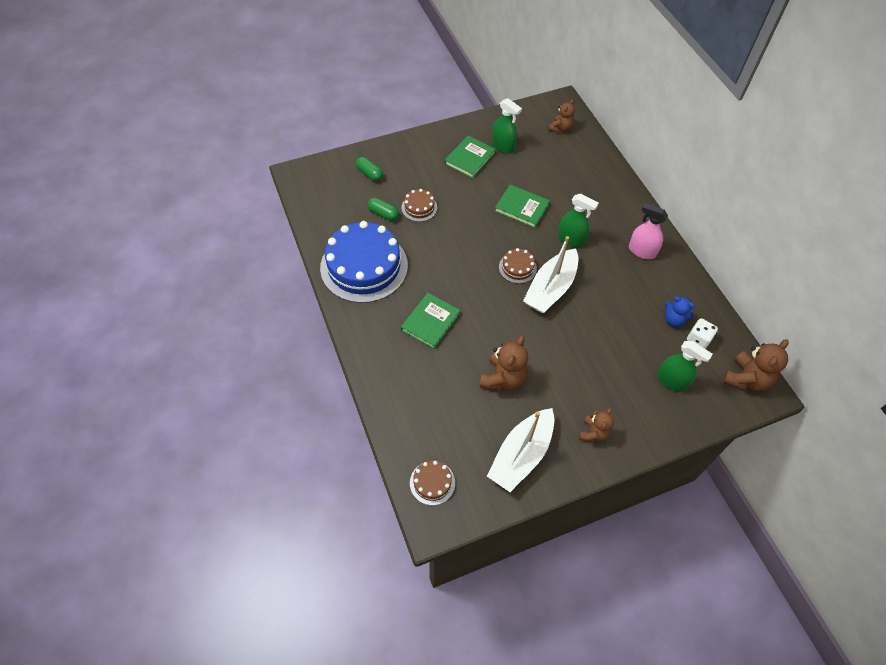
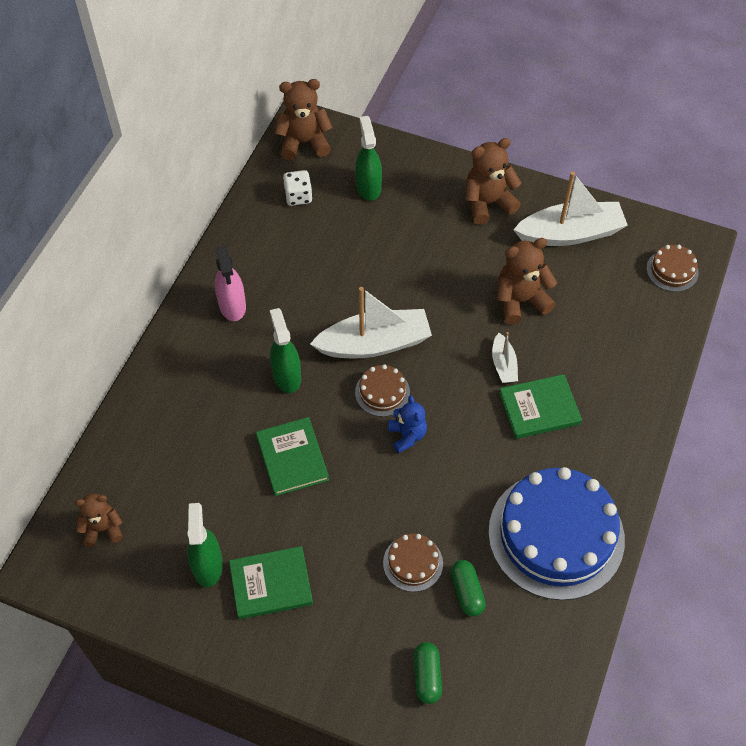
camera: 135 degrees left, 0 degrees up
(473, 331) = (503, 364): none -> white boat
(593, 433) = (487, 203): brown teddy bear -> brown teddy bear, size x1.57
(674, 320) = (296, 226): blue teddy bear -> blue teddy bear (407, 435)

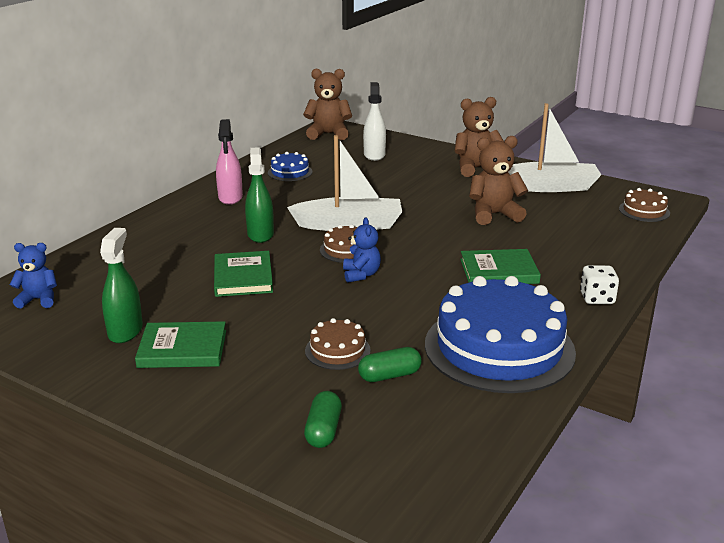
camera: 10 degrees right, 30 degrees down
(103, 529) = (38, 299): brown teddy bear -> blue teddy bear
(282, 240) = (290, 172): none -> blue cake
(298, 196) = (312, 155): white dice -> white dice (597, 298)
(368, 187) = (374, 155): green spray bottle -> white spray bottle
(467, 592) = (389, 375): green capsule -> green capsule turned 75 degrees clockwise
(503, 364) = (469, 245): white boat -> none

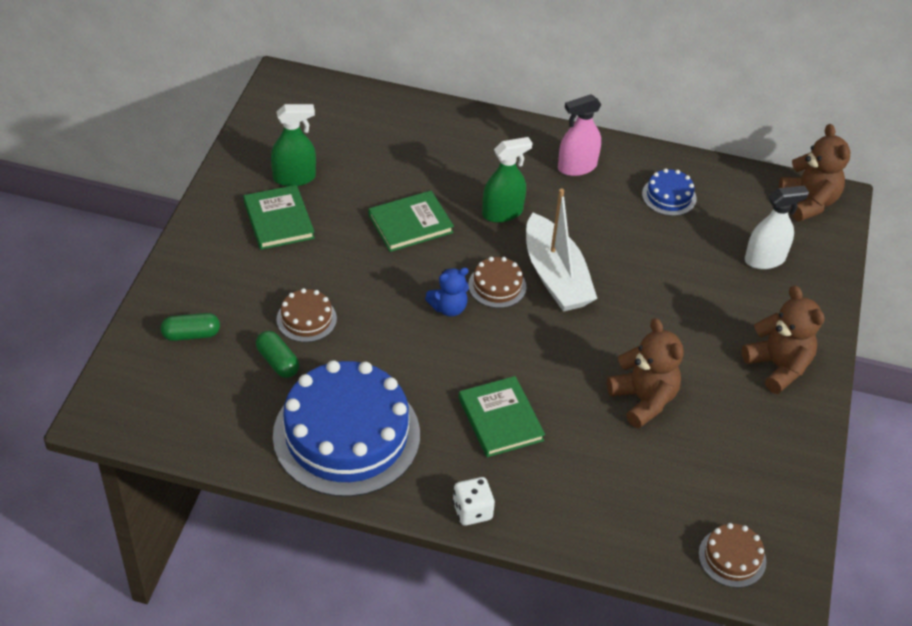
camera: 70 degrees right, 20 degrees up
(38, 299) = (325, 110): blue teddy bear -> none
(548, 187) = (758, 449): white boat -> none

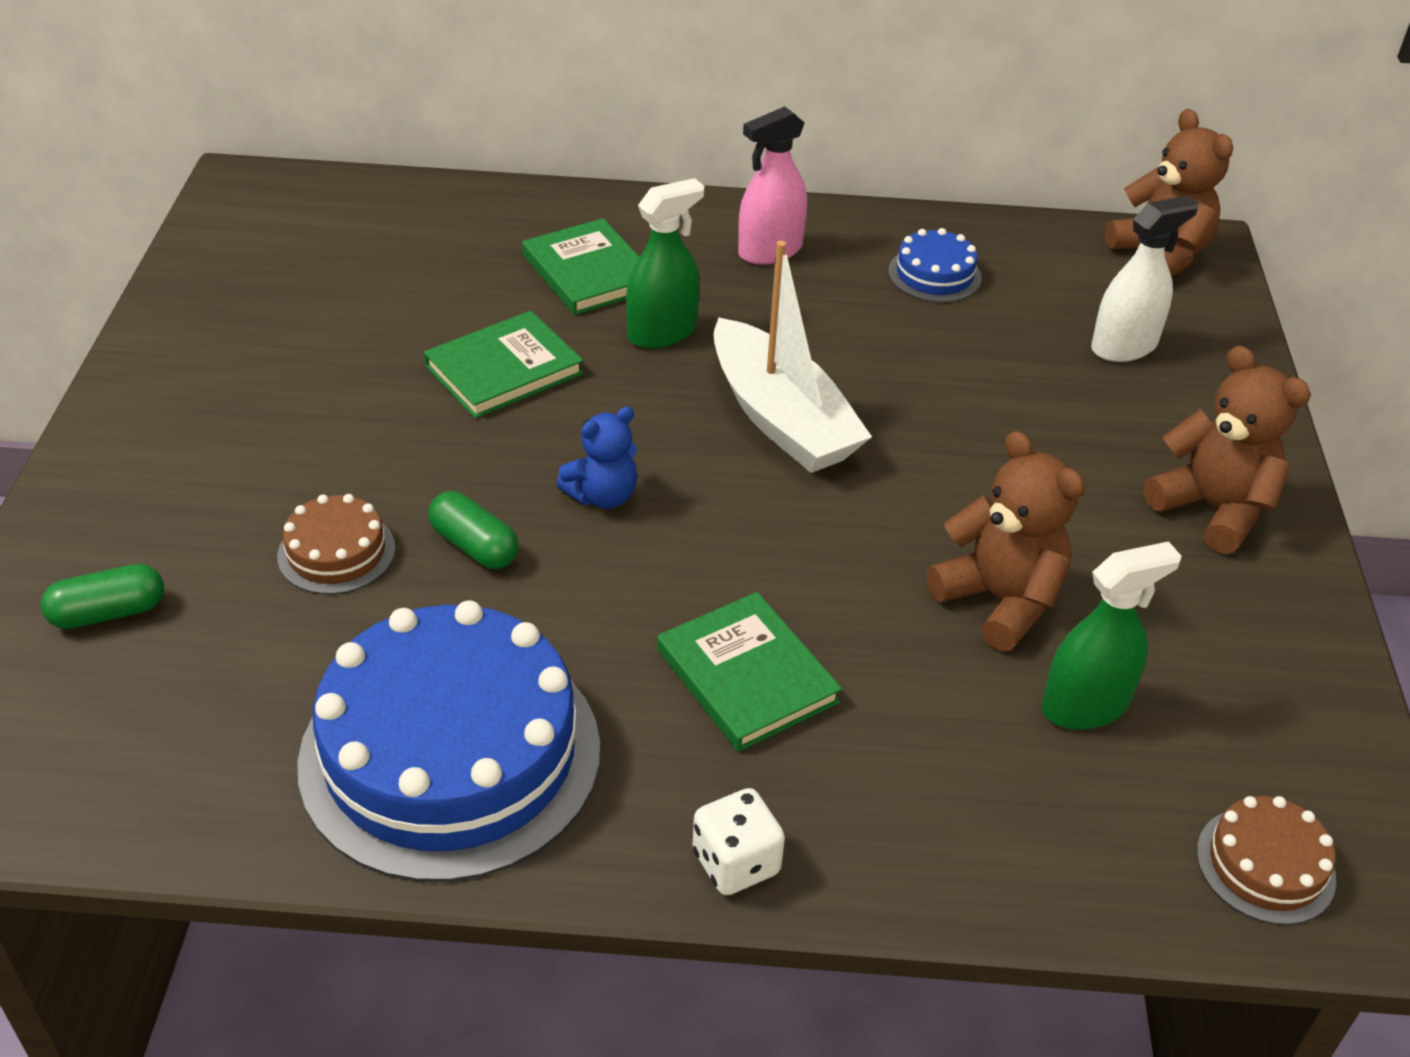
camera: 10 degrees left, 5 degrees down
(278, 220) = (260, 394): green book -> green book (589, 272)
(278, 361) = (290, 637): green capsule -> green capsule (474, 546)
(294, 177) = (280, 324): green spray bottle -> green spray bottle (1085, 705)
(497, 286) = (682, 447): brown cake -> none

